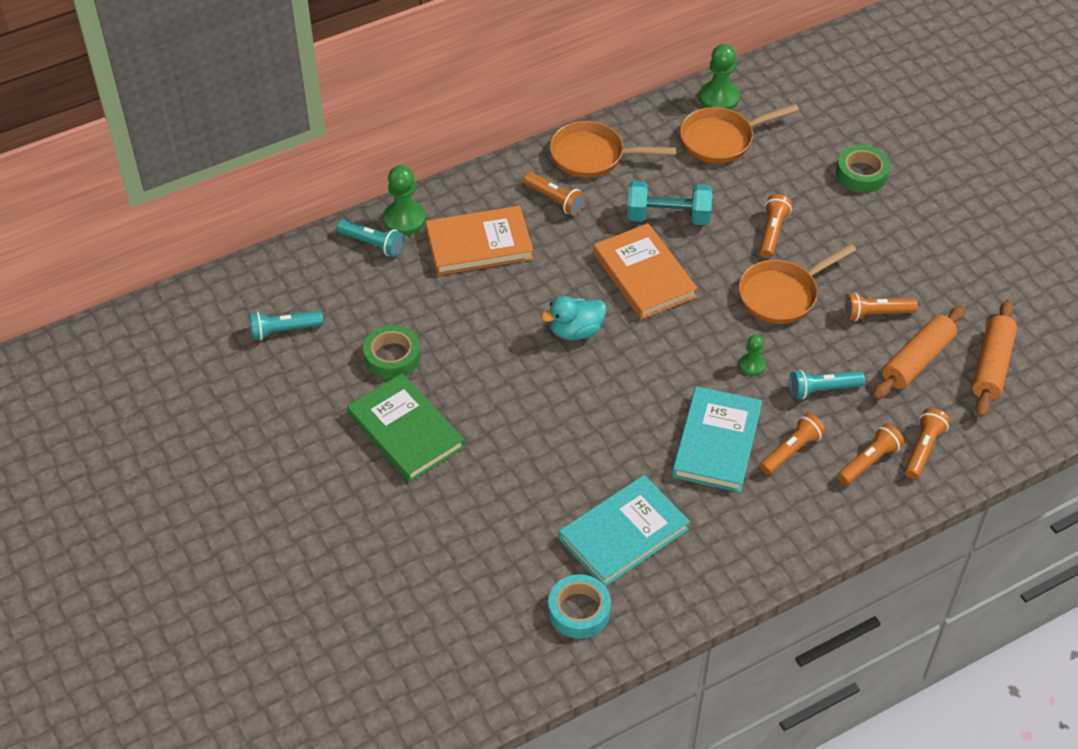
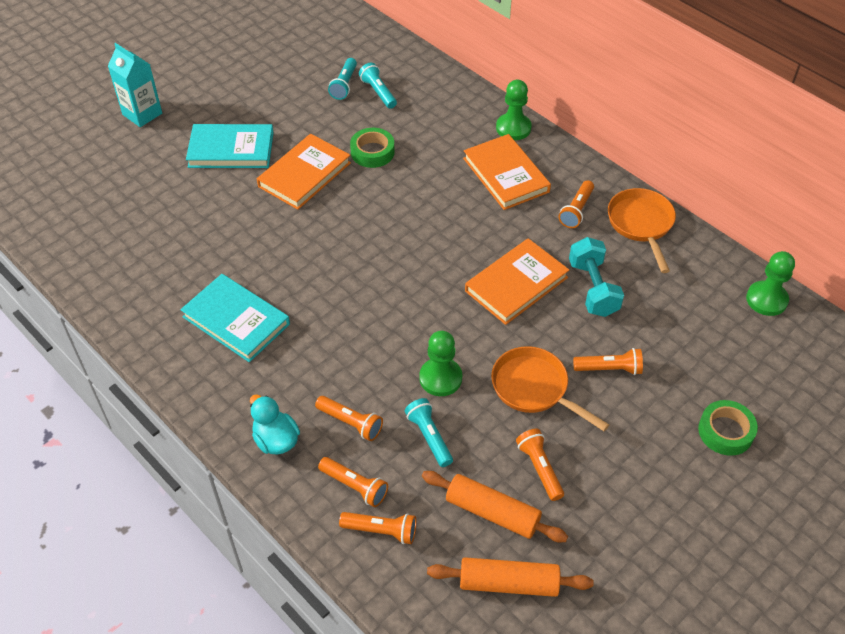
camera: 75 degrees right, 0 degrees up
(210, 597) = (142, 114): none -> turquoise carton
(373, 244) = (480, 117): turquoise flashlight -> turquoise flashlight (344, 85)
(405, 431) = (304, 175): green book -> orange book
(576, 331) = (436, 251): turquoise duck -> turquoise duck (276, 440)
(579, 611) = (159, 306): turquoise tape -> none
(716, 442) = (345, 366): turquoise book -> turquoise book (231, 150)
(721, 139) = (711, 310): orange pan -> none
(752, 365) = (440, 378): green pawn -> green pawn, size x1.73

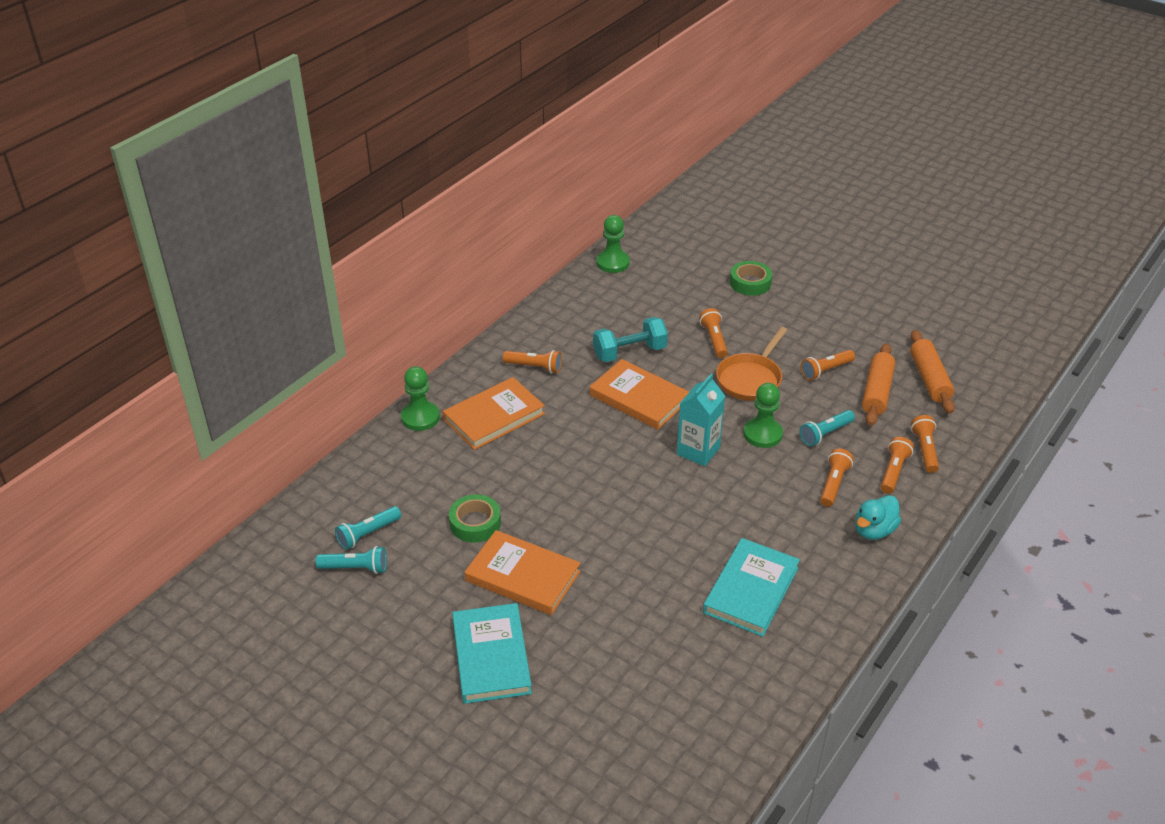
camera: 100 degrees left, 10 degrees down
(142, 114) = (433, 777): turquoise carton -> turquoise carton (698, 451)
(641, 224) = (543, 328): orange pan -> none

